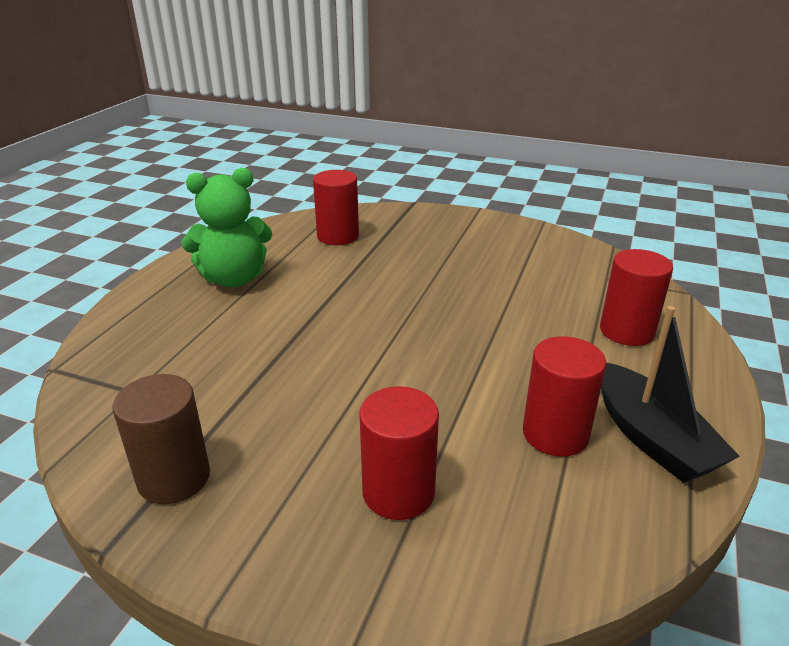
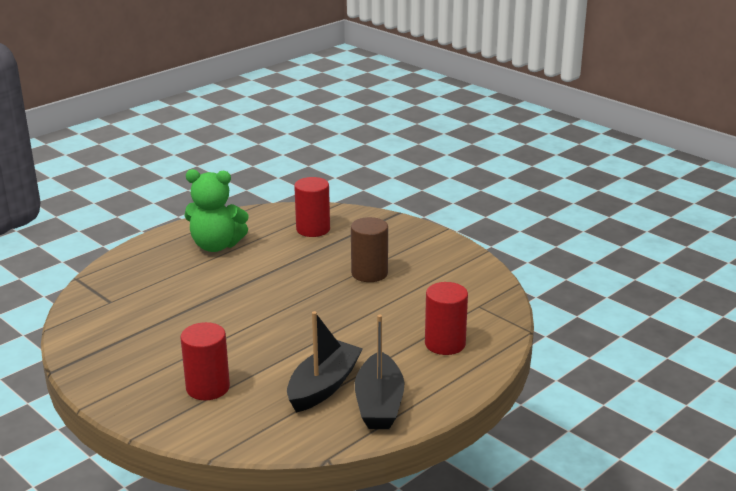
camera: 25 degrees right, 5 degrees down
(174, 477) = (102, 350): brown cylinder -> brown cylinder (369, 273)
(555, 434) = (323, 386): red cylinder -> black boat

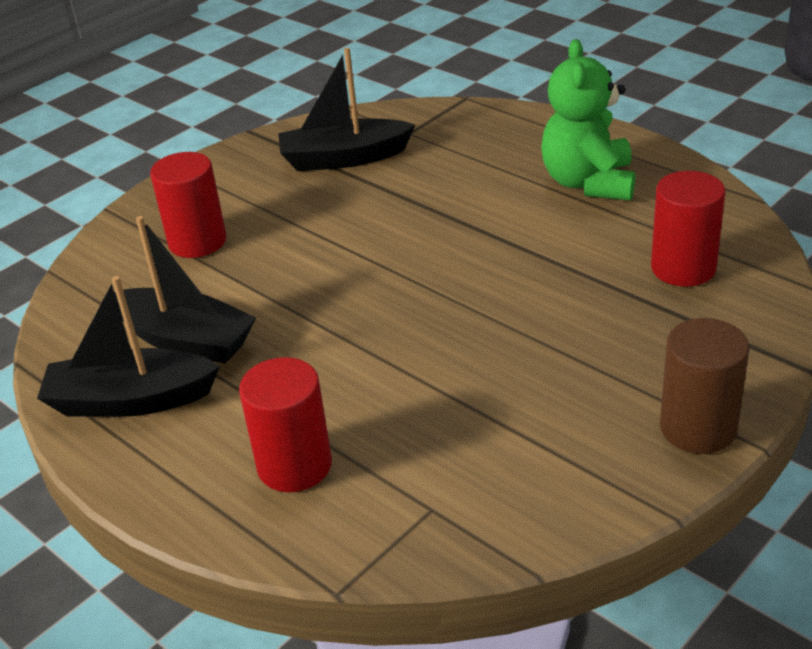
camera: 90 degrees right, 10 degrees up
(129, 327) = (344, 158): none -> black boat
(369, 273) = (533, 352): brown cylinder -> brown cylinder (698, 428)

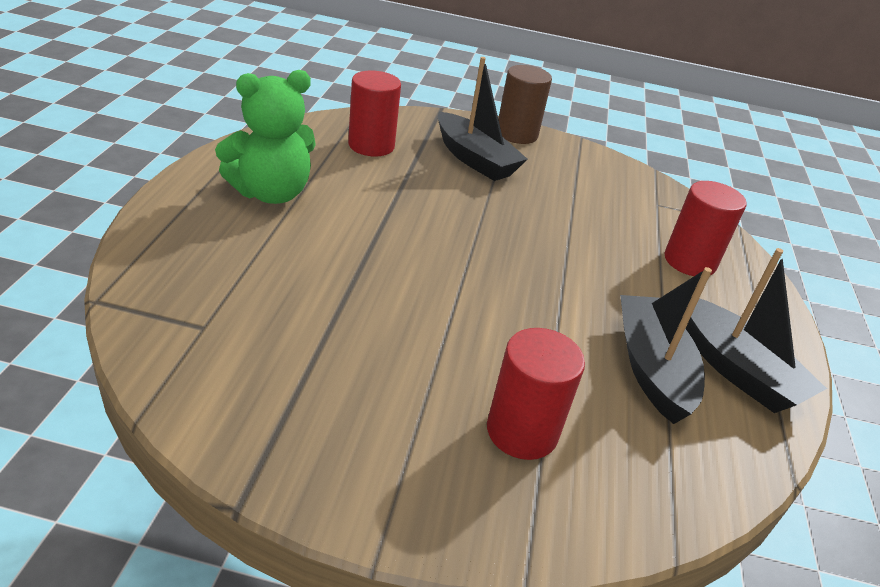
camera: 130 degrees left, 0 degrees up
(344, 158) = (286, 365): black boat -> black boat (475, 159)

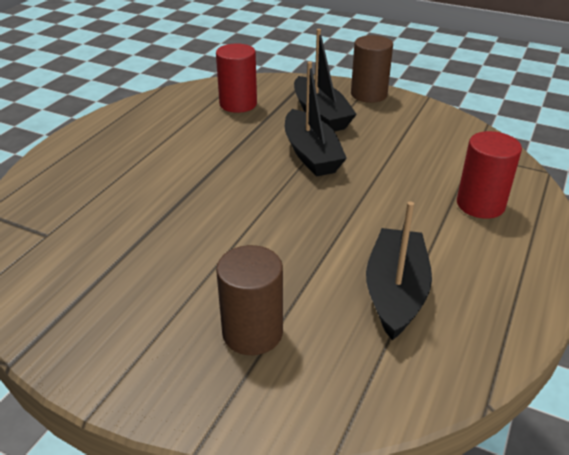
camera: 20 degrees right, 0 degrees up
(271, 193) = (142, 140): green teddy bear -> none
(522, 431) = (252, 332): red cylinder -> brown cylinder
(737, 370) = (479, 300): black boat -> black boat (311, 154)

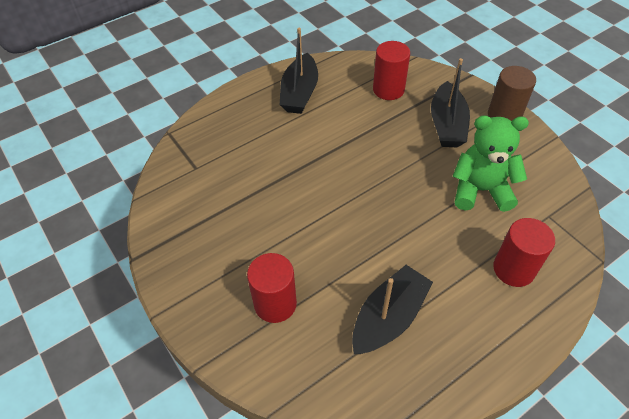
camera: 30 degrees right, 15 degrees up
(252, 332) = (275, 303): brown cylinder -> red cylinder
(311, 154) = (412, 164): black boat -> black boat (299, 93)
(396, 154) = (480, 190): none -> green teddy bear

